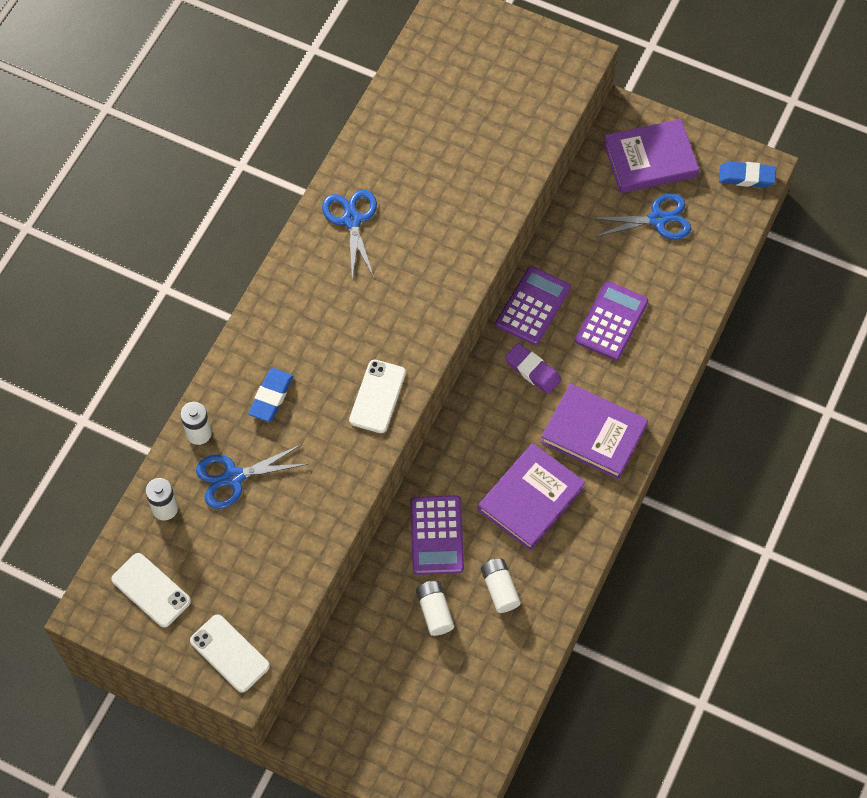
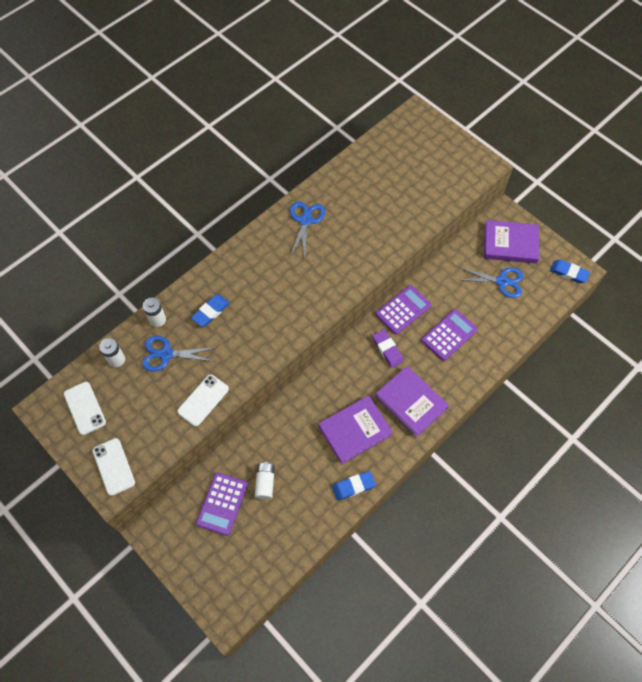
camera: 20 degrees right, 0 degrees up
(377, 396) = (276, 333): white phone -> white phone (203, 400)
(436, 535) = (286, 433): purple calculator -> purple calculator (222, 503)
(500, 589) = (312, 483): white battery -> none
(558, 574) = (353, 486): none -> blue eraser

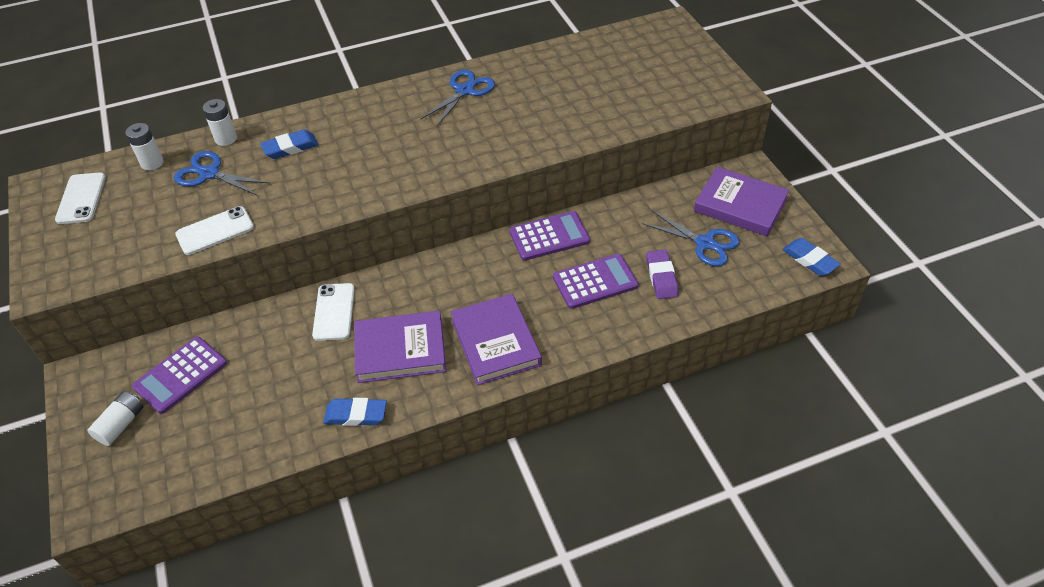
camera: 25 degrees right, 15 degrees down
(113, 466) = (64, 265): white phone -> white phone (334, 312)
(265, 482) = (248, 370): white battery -> white battery (121, 424)
(387, 350) = (501, 273): purple eraser -> purple eraser (661, 277)

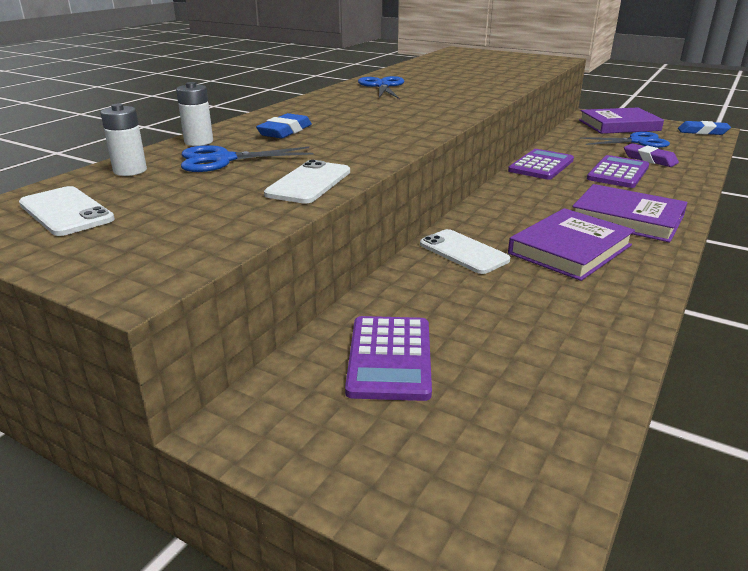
camera: 40 degrees left, 20 degrees down
(121, 424) = (394, 437): white battery -> none
(356, 415) = (625, 299): blue eraser -> none

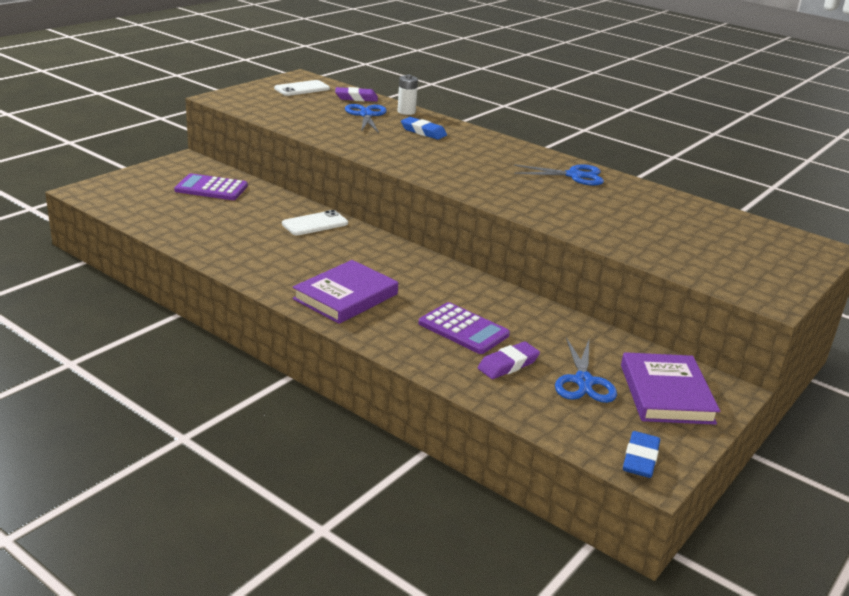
camera: 95 degrees right, 0 degrees up
(130, 170) = (356, 98): white battery -> purple eraser
(309, 183) = (314, 129): white phone -> none
(541, 165) = (493, 294): purple calculator -> none
(570, 249) = (300, 258): purple book -> none

